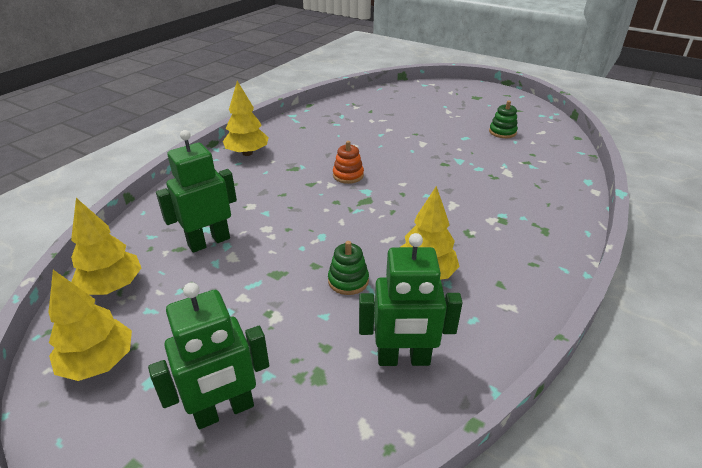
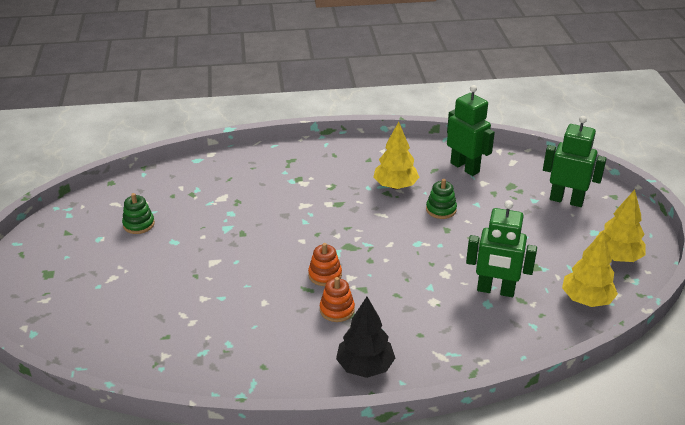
camera: 130 degrees left, 0 degrees up
(247, 153) = (365, 366): yellow tree -> black tree
(307, 165) = (337, 310): none -> orange stacking toy

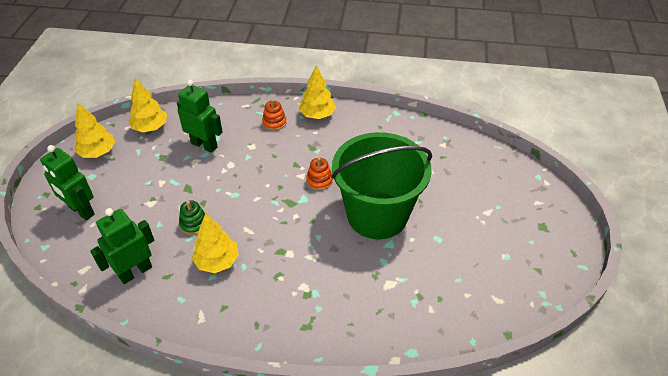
camera: 165 degrees left, 10 degrees up
(139, 224) = (471, 265): green stacking toy -> none
(245, 251) = (377, 215): none -> green bucket
(337, 310) = (320, 152): orange stacking toy -> orange stacking toy (274, 122)
(365, 366) = (317, 115): black tree -> yellow tree
(465, 167) = (135, 272): green robot -> green robot turned 75 degrees clockwise

